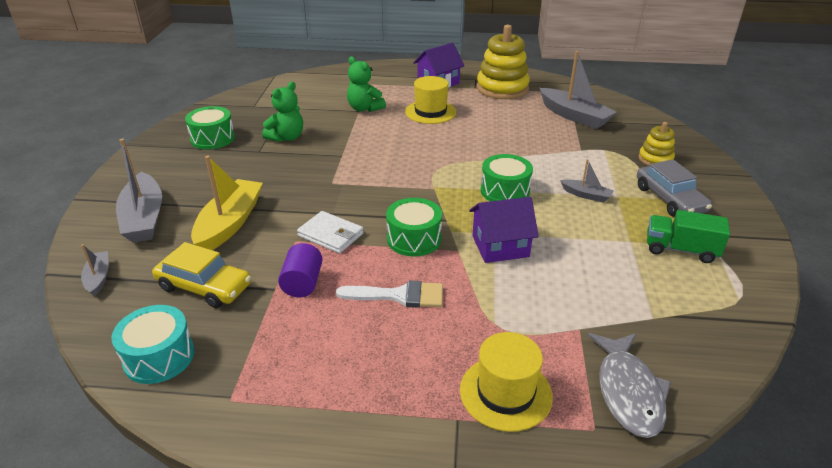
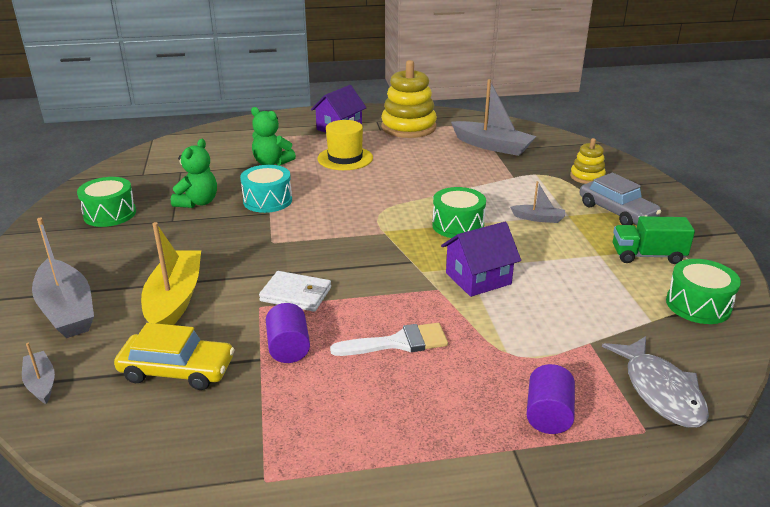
camera: 15 degrees left, 5 degrees down
(159, 357) = (159, 453): turquoise drum -> turquoise drum (267, 200)
(414, 239) = (387, 285): green drum -> green drum (698, 305)
(505, 393) = (548, 415): yellow hat -> purple cylinder

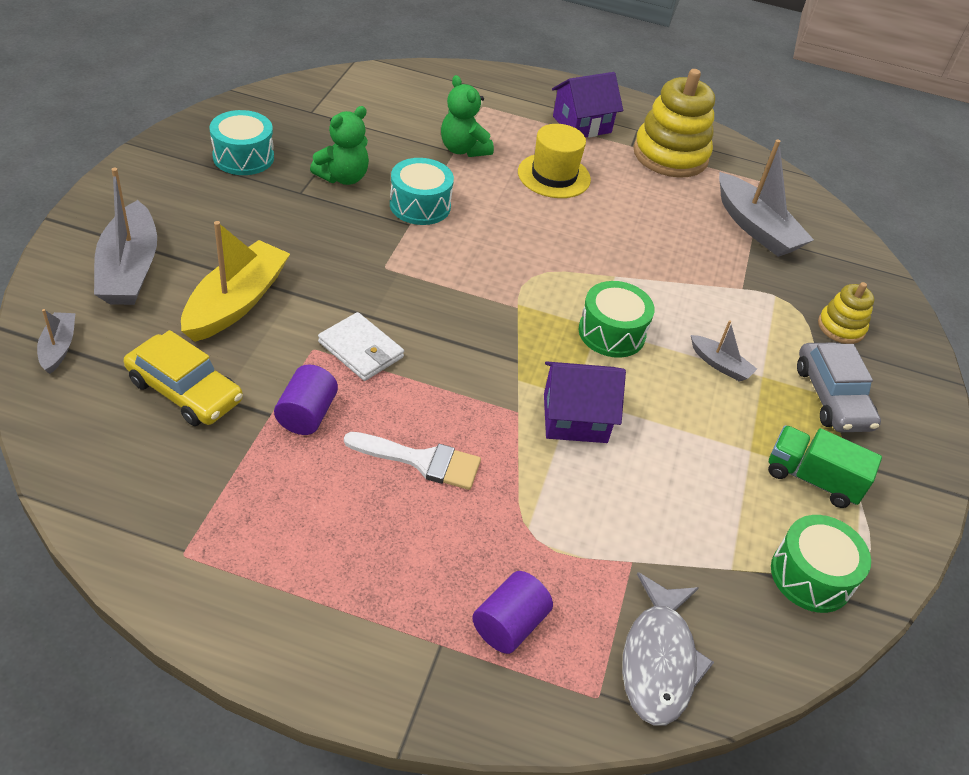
camera: 20 degrees right, 15 degrees up
(110, 214) = (243, 157): green drum -> turquoise drum

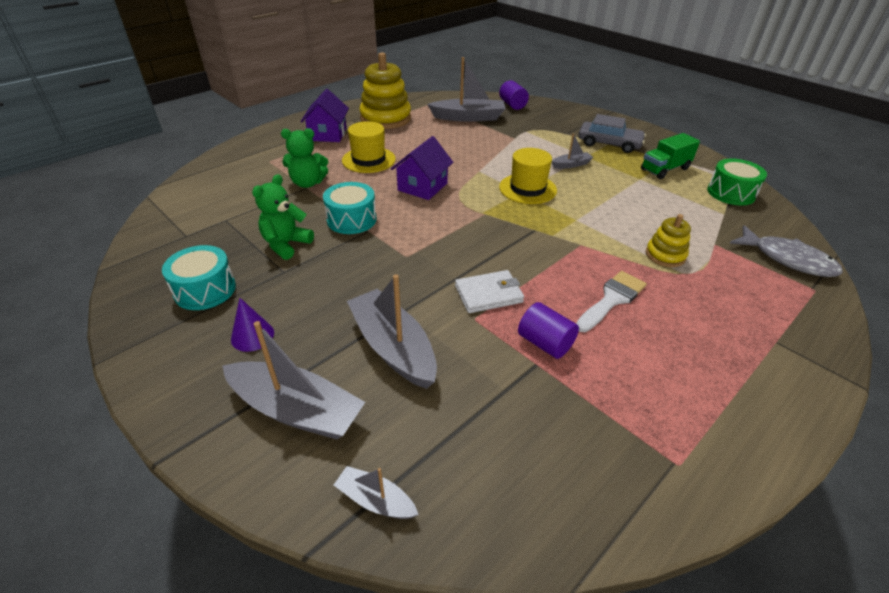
camera: 55 degrees left, 5 degrees down
(185, 391) = (486, 412): yellow car -> none
(202, 209) = (252, 336): none -> purple cone
(236, 302) = (393, 347): yellow boat -> grey boat
(343, 177) = (286, 244): green teddy bear -> green teddy bear turned 135 degrees counterclockwise
(509, 625) = (761, 306): purple cylinder -> purple cylinder (512, 105)
(575, 418) = (594, 225): purple house -> purple house (422, 187)
(611, 333) = (527, 189): green drum -> yellow hat
(841, 327) = (560, 124): yellow stacking toy -> yellow stacking toy (665, 255)

